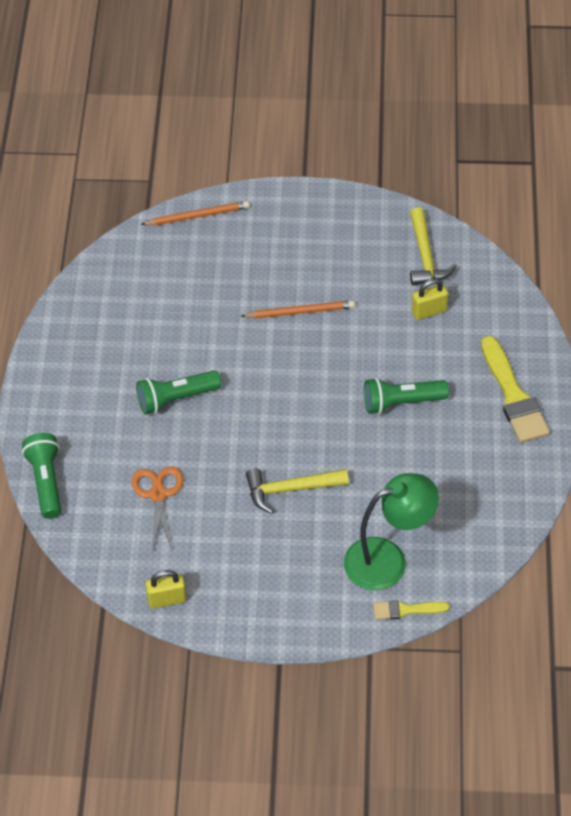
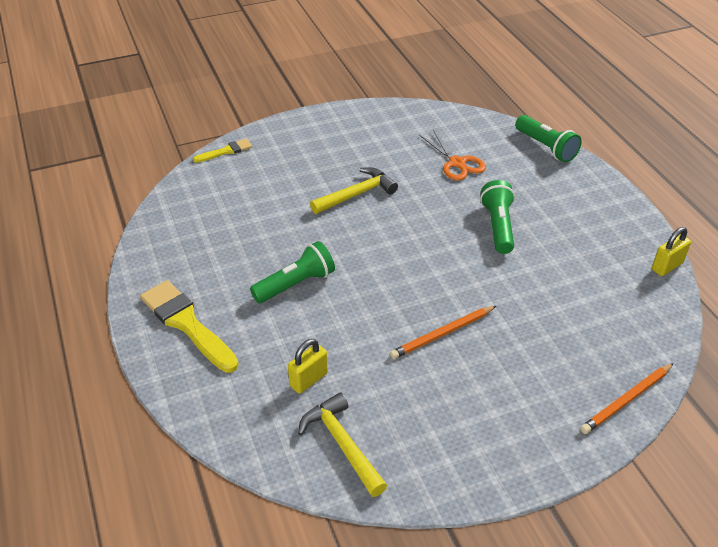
camera: 155 degrees right, 10 degrees down
(167, 600) = (402, 113): yellow padlock -> yellow padlock (667, 266)
(176, 399) = (498, 226): green flashlight -> green flashlight turned 45 degrees counterclockwise
(388, 560) = (253, 174): green lamp -> none

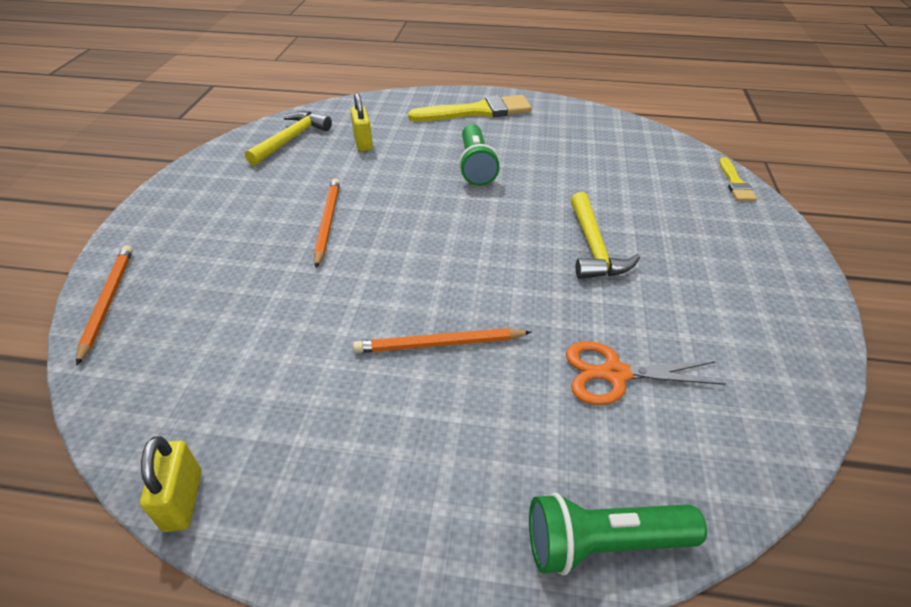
camera: 120 degrees right, 0 degrees up
(342, 444) = (291, 139): yellow hammer -> yellow hammer turned 60 degrees counterclockwise
(498, 226) = (439, 344): green flashlight -> orange pencil

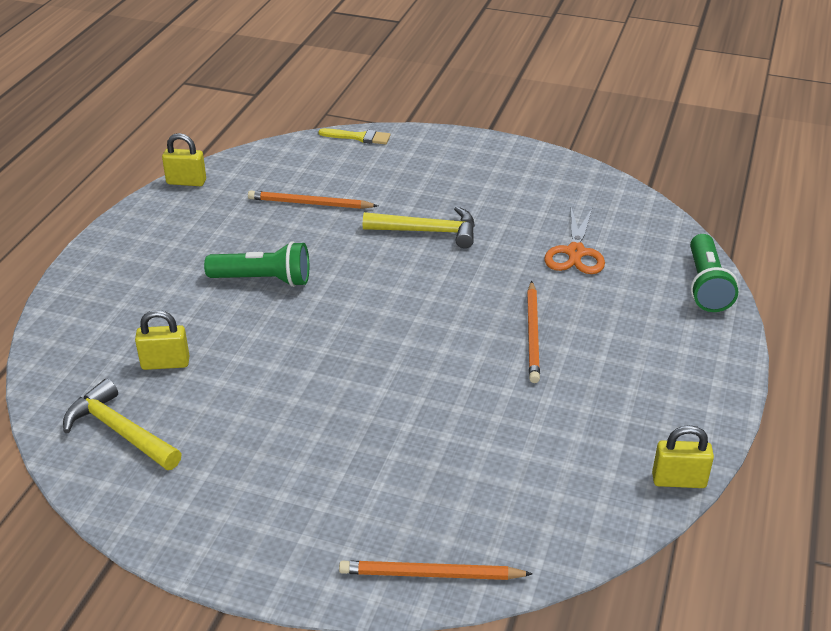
camera: 80 degrees left, 5 degrees down
(327, 222) = (333, 398): orange pencil -> orange pencil (310, 203)
(477, 111) = (135, 262): yellow brush -> none
(593, 112) = (186, 182): none -> yellow padlock

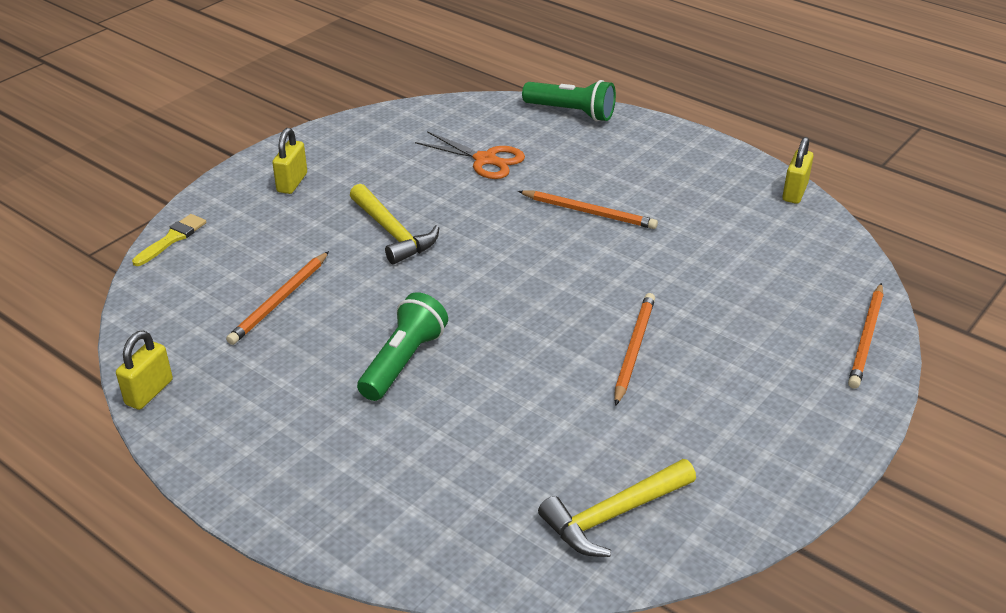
camera: 70 degrees left, 0 degrees up
(165, 363) = (512, 462): yellow padlock -> yellow padlock (292, 183)
(335, 404) = (633, 349): none -> orange pencil
(428, 231) = (393, 233): yellow hammer -> yellow hammer turned 120 degrees clockwise

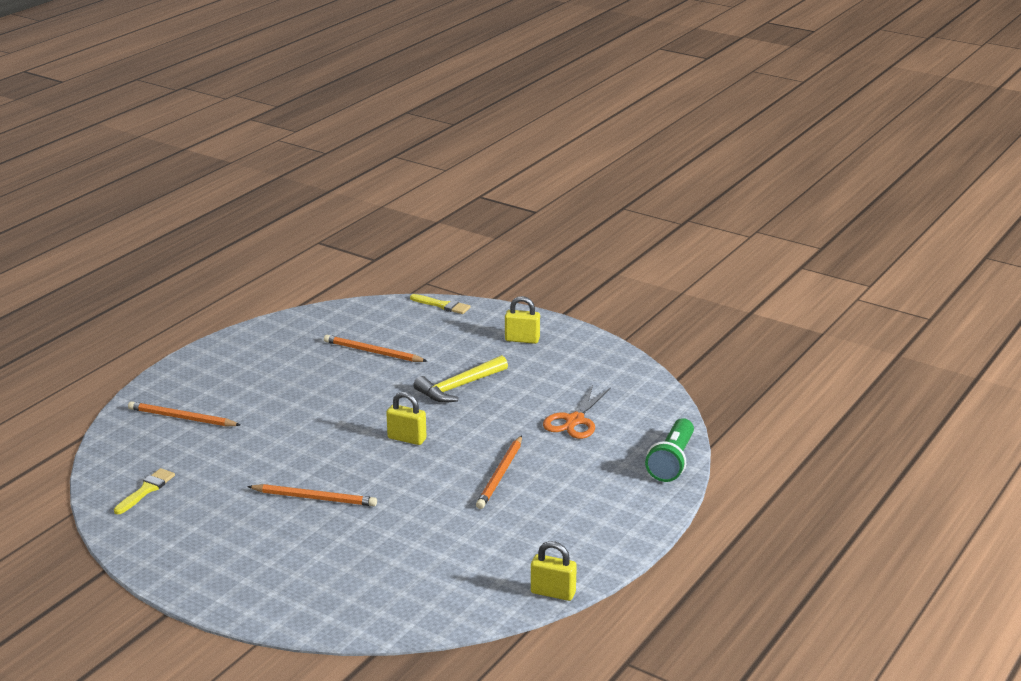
camera: 85 degrees right, 10 degrees down
(149, 392) = (280, 322): yellow padlock -> yellow padlock (407, 439)
(403, 361) = (305, 403): green flashlight -> none
(613, 515) = (146, 490): yellow hammer -> yellow brush
(866, 338) = (325, 618): orange pencil -> orange pencil (182, 418)

